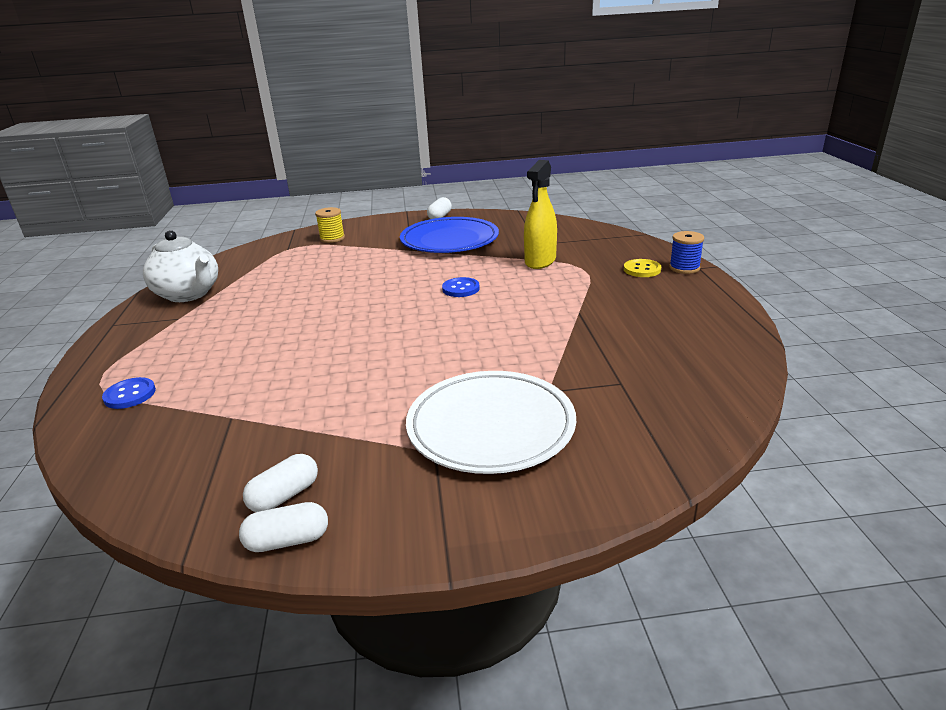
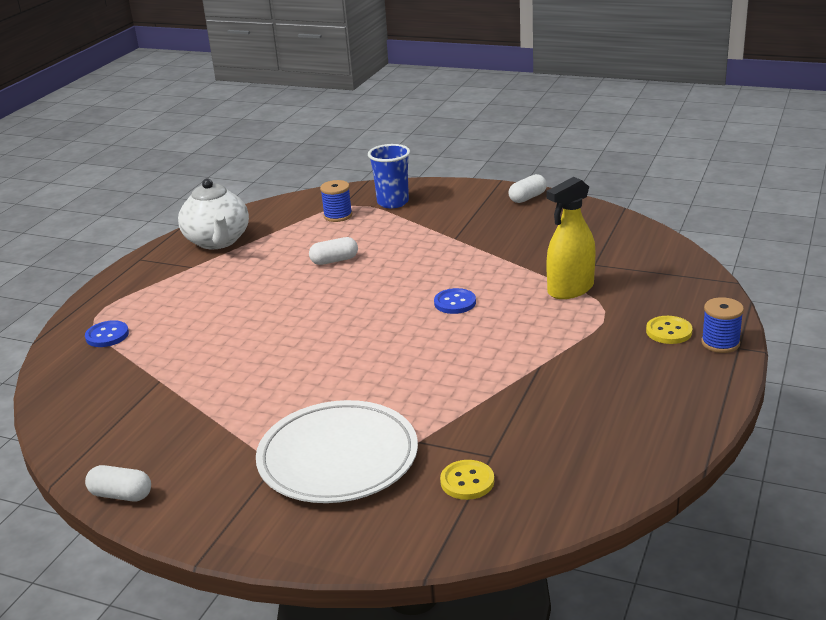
camera: 30 degrees right, 0 degrees up
(284, 496) = (145, 460): white capsule -> white capsule (334, 261)
(291, 255) = (338, 216): none -> blue spool
(332, 238) = (393, 202): yellow spool -> blue cup
(449, 240) = (505, 235): blue plate -> none
(626, 408) = (467, 481): none -> yellow button

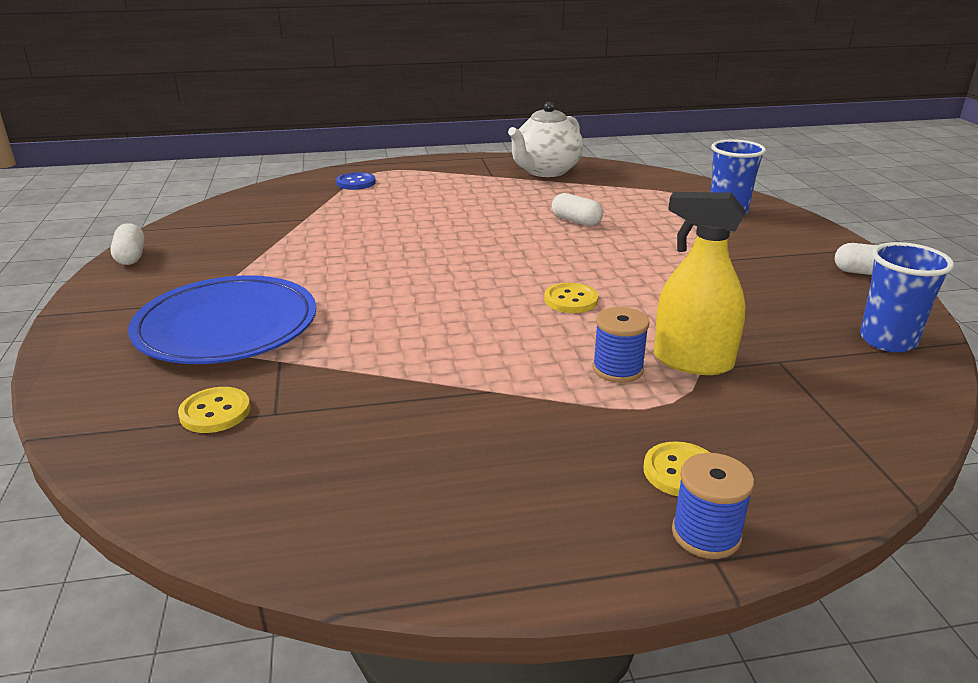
camera: 55 degrees right, 0 degrees up
(338, 216) = (661, 198): blue spool -> blue spool (617, 369)
(338, 458) = (227, 327): white plate -> blue plate
(455, 303) = (571, 300): blue button -> yellow button
(604, 226) = (887, 340): none -> blue cup

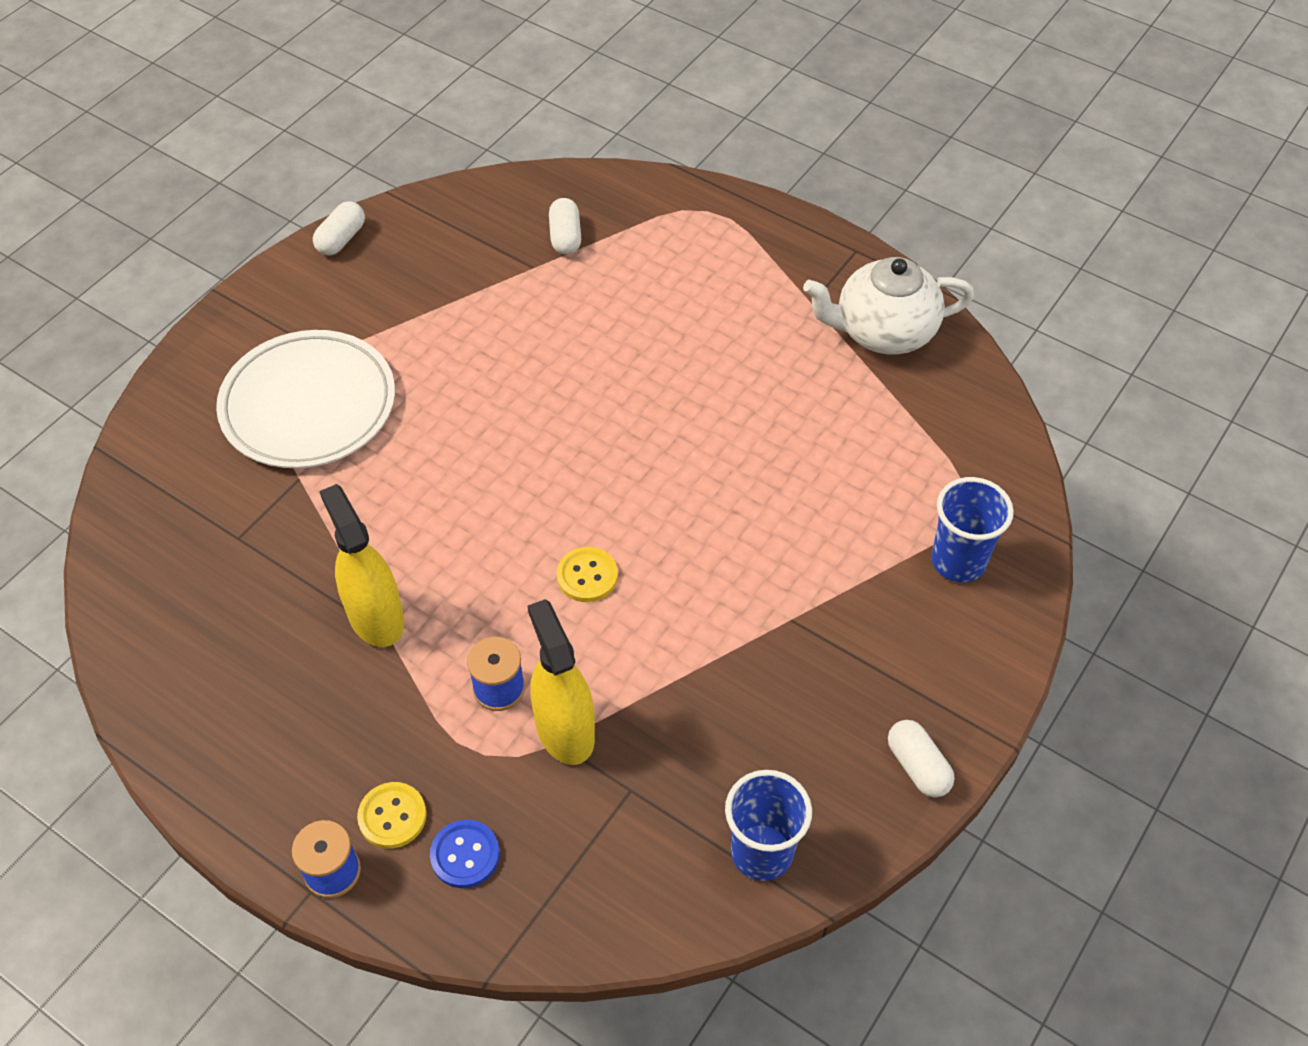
camera: 45 degrees right, 25 degrees up
(215, 412) = (207, 506): yellow button -> none
(227, 327) = (308, 405): blue plate -> white plate
(356, 183) = (657, 223): blue button -> blue button (465, 855)
(468, 388) = (375, 617): none -> yellow spray bottle
(576, 221) = (770, 457): white capsule -> white capsule (565, 237)

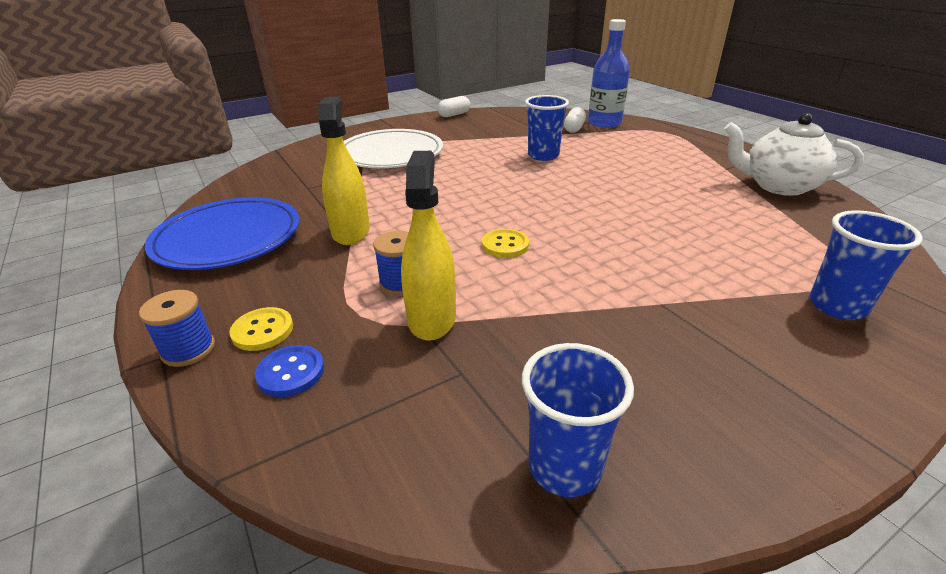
camera: 25 degrees right, 20 degrees down
(216, 688) = (228, 238): none -> blue plate
(549, 339) = (543, 155): none -> blue cup
(607, 203) = (604, 123): none -> blue bottle
(917, 766) = (776, 447): white capsule -> none

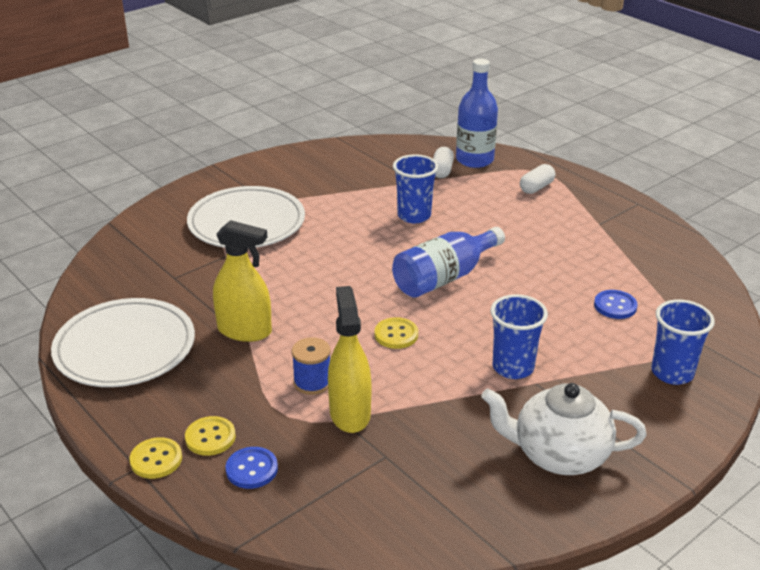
camera: 10 degrees left, 0 degrees up
(188, 350) = (156, 459): blue spool -> yellow button
(228, 238) = (125, 348): blue plate -> white plate
(351, 232) = (244, 331): yellow spray bottle -> yellow spray bottle turned 120 degrees clockwise
(454, 114) = (300, 153): white capsule -> white capsule (536, 187)
(564, 467) = (472, 513): blue cup -> blue cup (513, 367)
(565, 201) = (444, 277): none -> blue bottle
(752, 234) = (615, 306): none -> blue button
(778, 186) = (646, 245): white teapot -> white teapot (558, 455)

